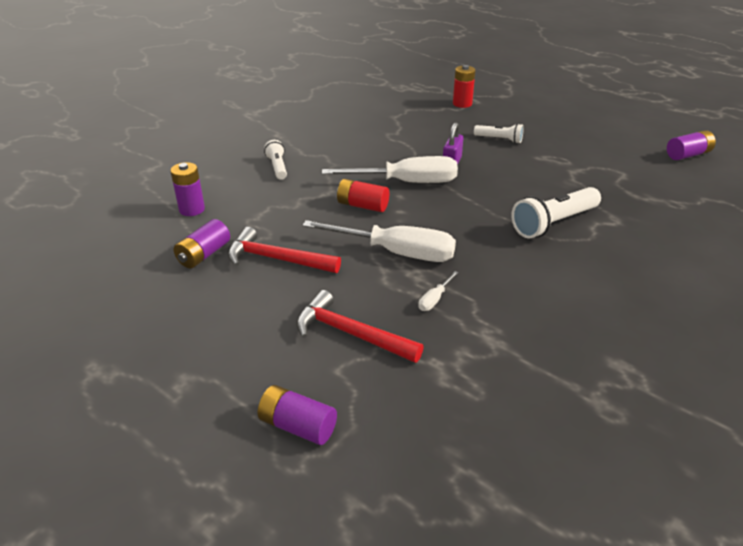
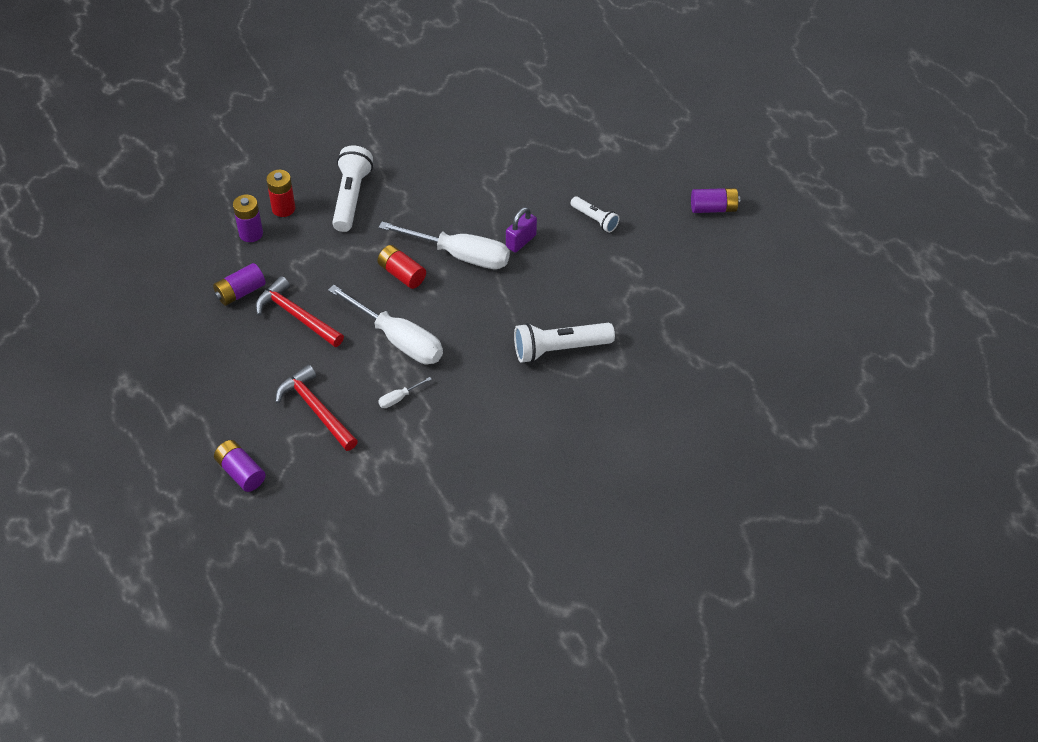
camera: 20 degrees right, 15 degrees up
(277, 167) = (351, 197): white flashlight -> white flashlight, size x1.73
(462, 104) = (597, 148): red battery -> red battery (283, 208)
(688, 155) = (774, 301): purple battery -> purple battery (713, 208)

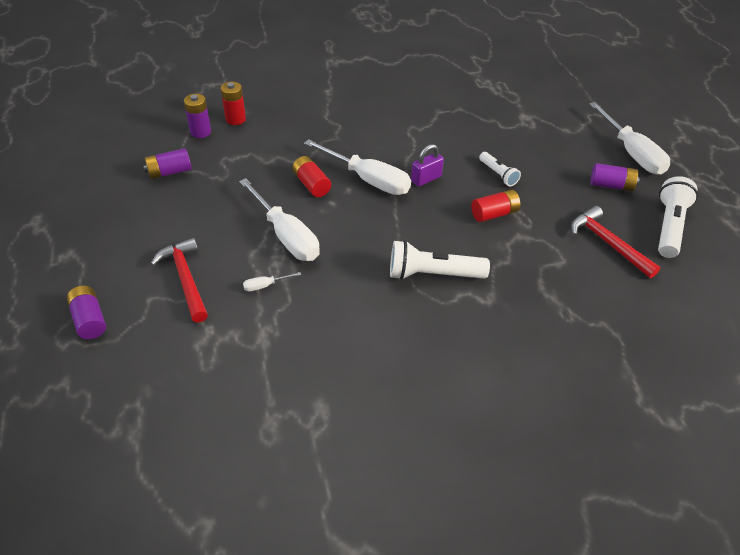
camera: 15 degrees right, 5 degrees down
(296, 315) = (207, 199): red hammer -> red hammer (608, 243)
(351, 197) = (294, 121): white flashlight -> white flashlight (669, 226)
(602, 268) = (494, 214): none -> red battery
(728, 162) = (631, 153): none -> white screwdriver

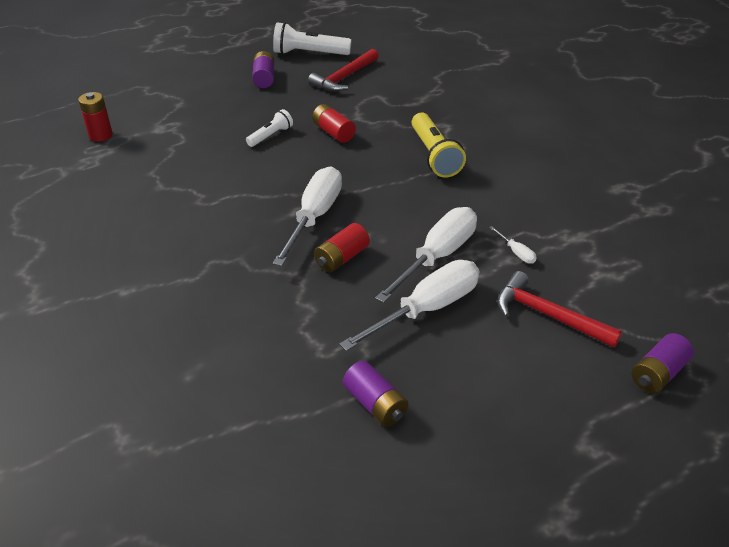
camera: 105 degrees left, 5 degrees down
(186, 279) = (548, 315): red hammer -> red hammer turned 75 degrees clockwise
(200, 132) = (266, 403): purple battery -> none
(235, 119) = (222, 372): red battery -> red battery (101, 135)
(426, 179) = (296, 178): purple padlock -> none
(433, 274) = (434, 155): white flashlight -> yellow flashlight
(631, 153) = (209, 70): white screwdriver -> white screwdriver (427, 309)

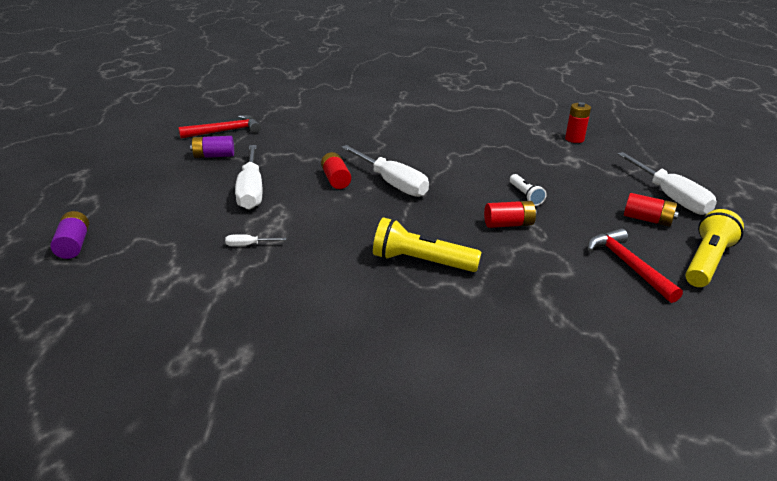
camera: 120 degrees right, 10 degrees down
(264, 78) = (647, 219): purple battery -> red battery
(309, 53) = (707, 262): white flashlight -> yellow flashlight
(437, 256) = (290, 212): white screwdriver -> white screwdriver (670, 197)
(548, 315) = (179, 229): red hammer -> red hammer (225, 131)

